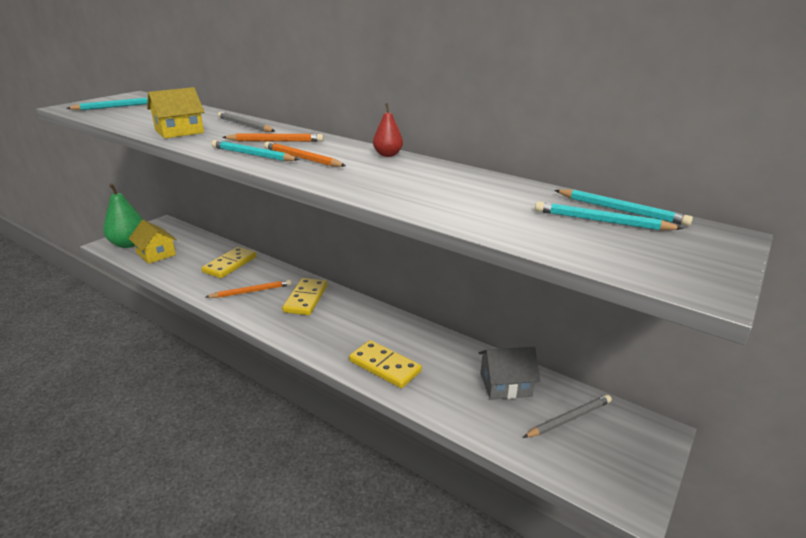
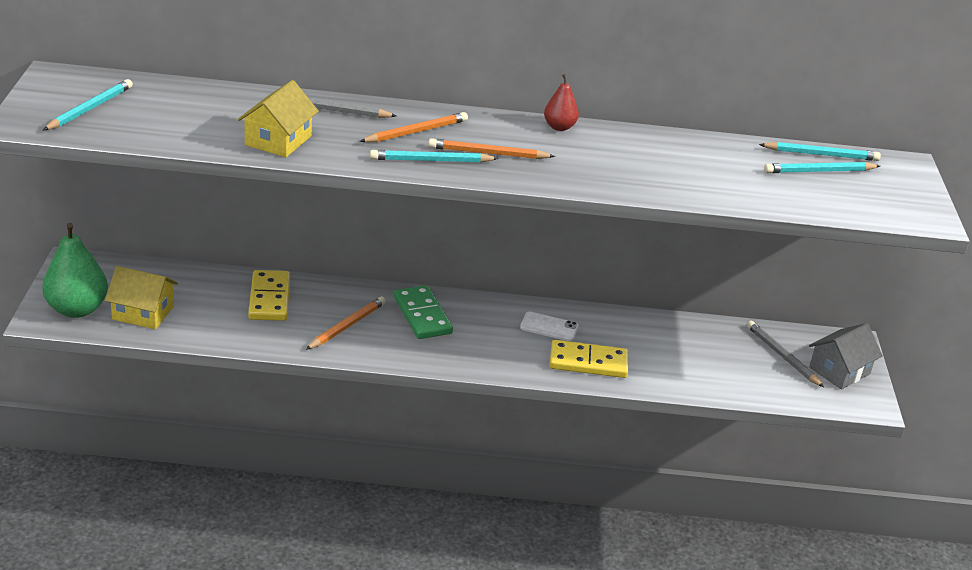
camera: 35 degrees left, 5 degrees up
(305, 299) = (422, 315): yellow domino -> green domino
(384, 332) = (549, 327): none -> white phone
(505, 385) = (708, 343): grey house -> grey house (839, 371)
(569, 419) = (782, 356): grey pencil -> grey pencil turned 60 degrees counterclockwise

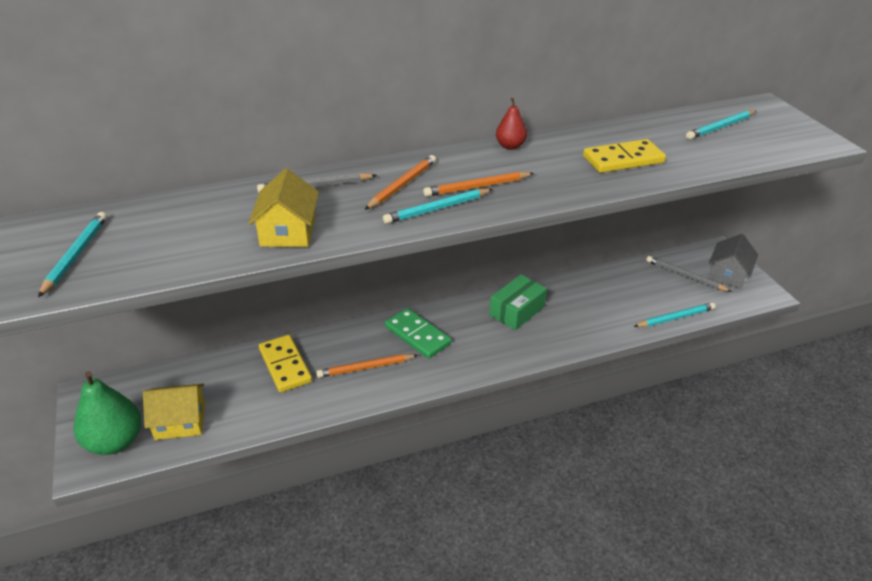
camera: 20 degrees left, 5 degrees up
(347, 326) = (365, 367): orange pencil -> orange pencil turned 120 degrees counterclockwise
(549, 327) = (517, 311): white phone -> green box
(588, 362) = (565, 331): yellow domino -> yellow domino (623, 159)
(821, 155) = (708, 114): turquoise pencil -> turquoise pencil (675, 318)

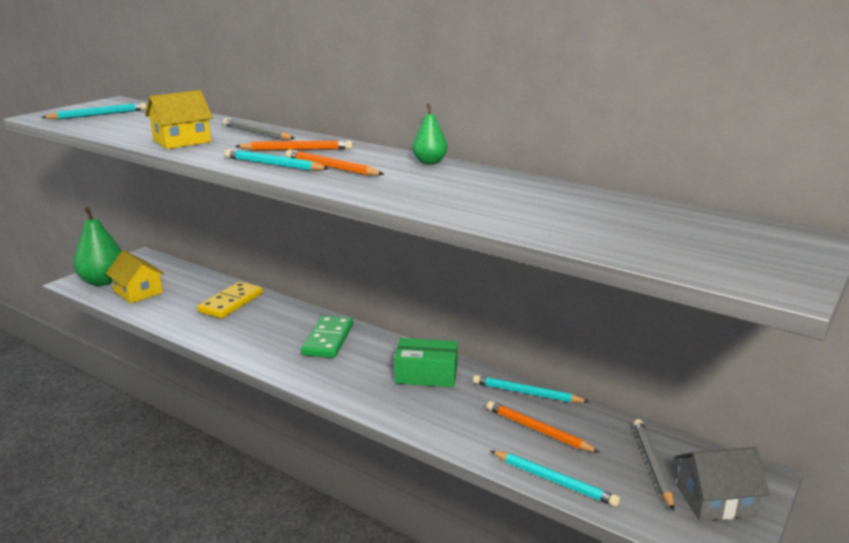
camera: 55 degrees right, 15 degrees down
(365, 367) = (261, 333): orange pencil -> orange pencil (538, 430)
(510, 146) = (429, 162): red pear -> green pear
(623, 159) = (488, 200): yellow domino -> none
(720, 127) = (675, 225): turquoise pencil -> turquoise pencil (526, 393)

